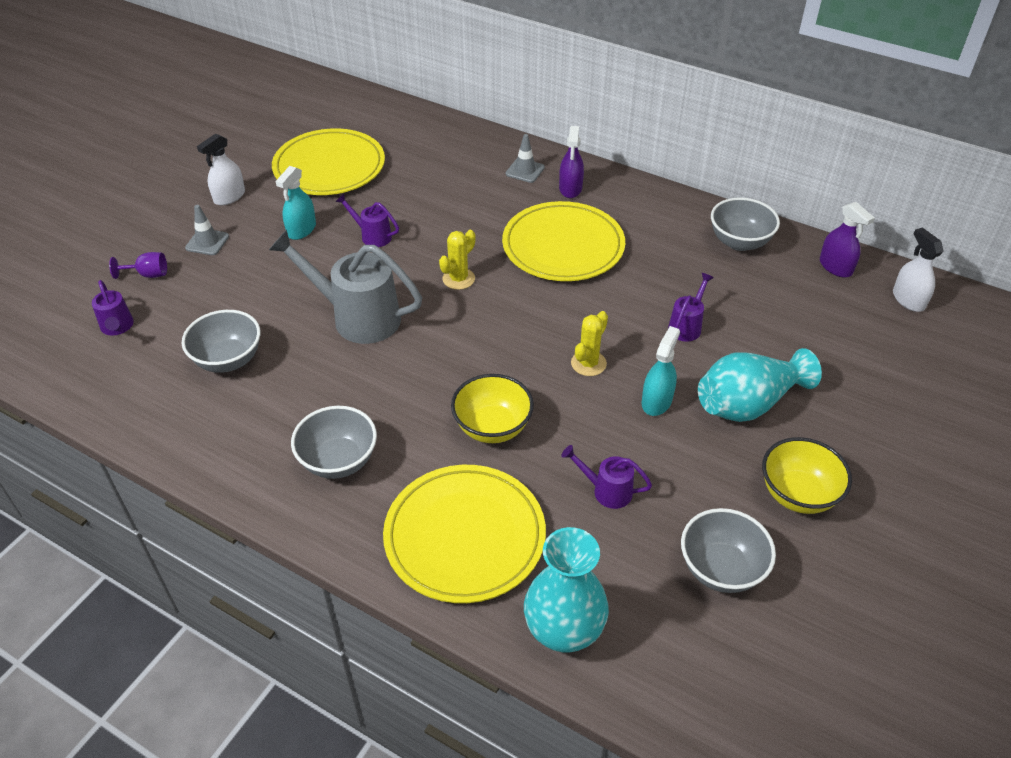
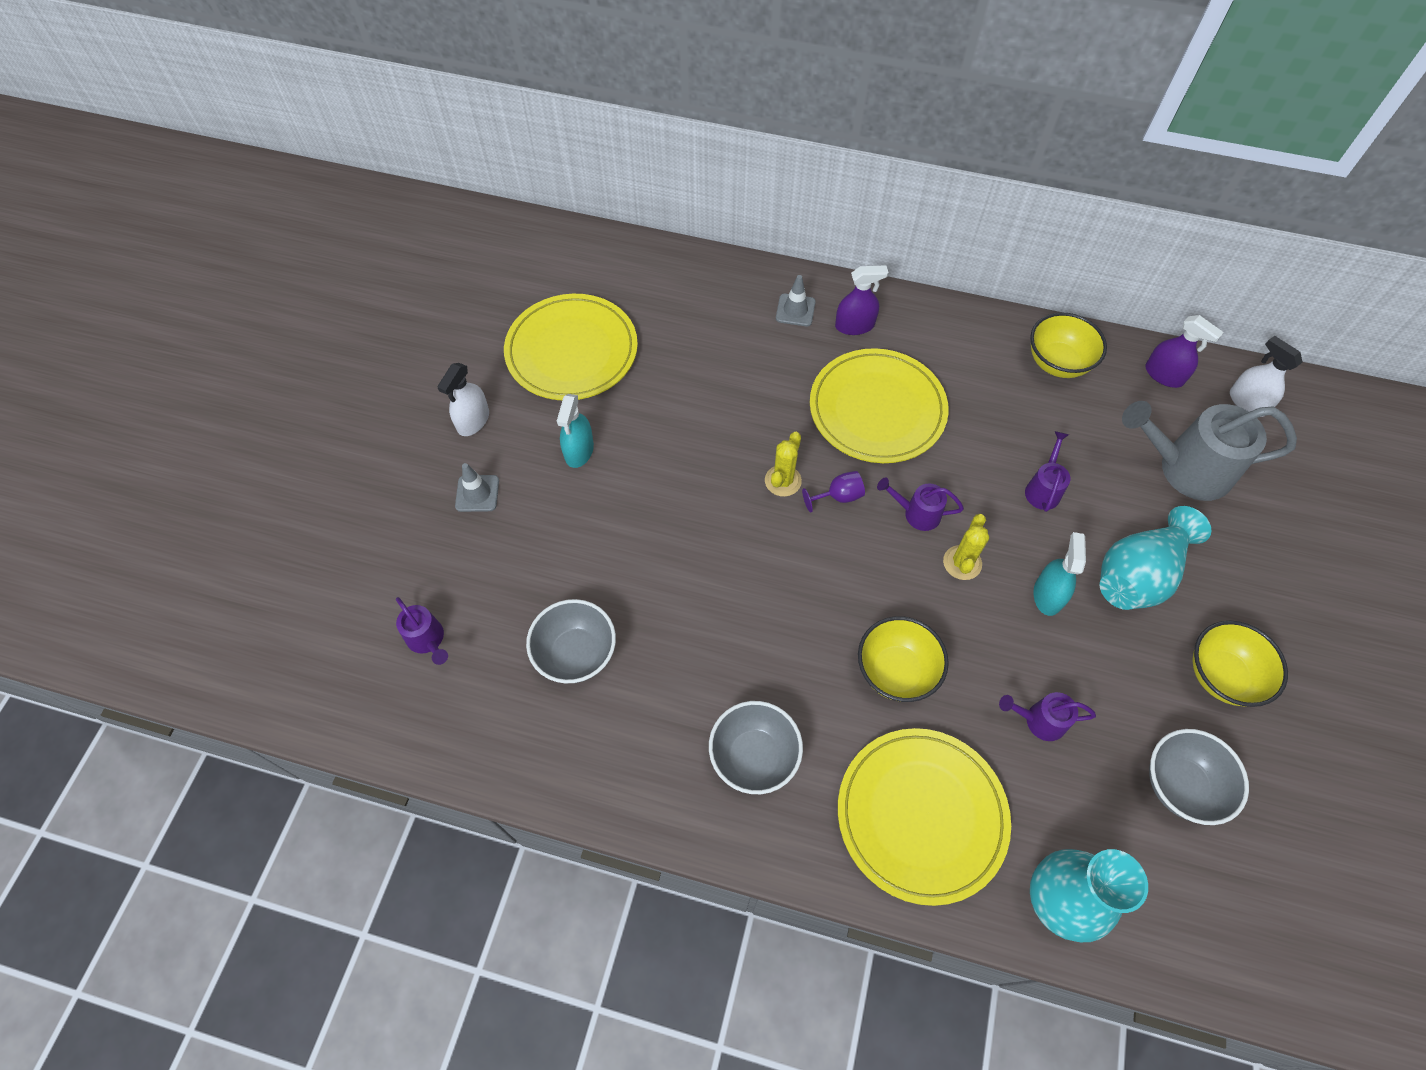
camera: 15 degrees left, 15 degrees up
(148, 274) = (429, 556): purple goblet -> purple goblet (838, 496)
(357, 317) = (693, 560): grey watering can -> grey watering can (1184, 469)
(372, 236) = (663, 441): purple watering can -> purple watering can (916, 513)
(570, 188) = (854, 325): purple spray bottle -> purple spray bottle turned 90 degrees counterclockwise
(739, 242) = (1057, 362): grey bowl -> yellow bowl

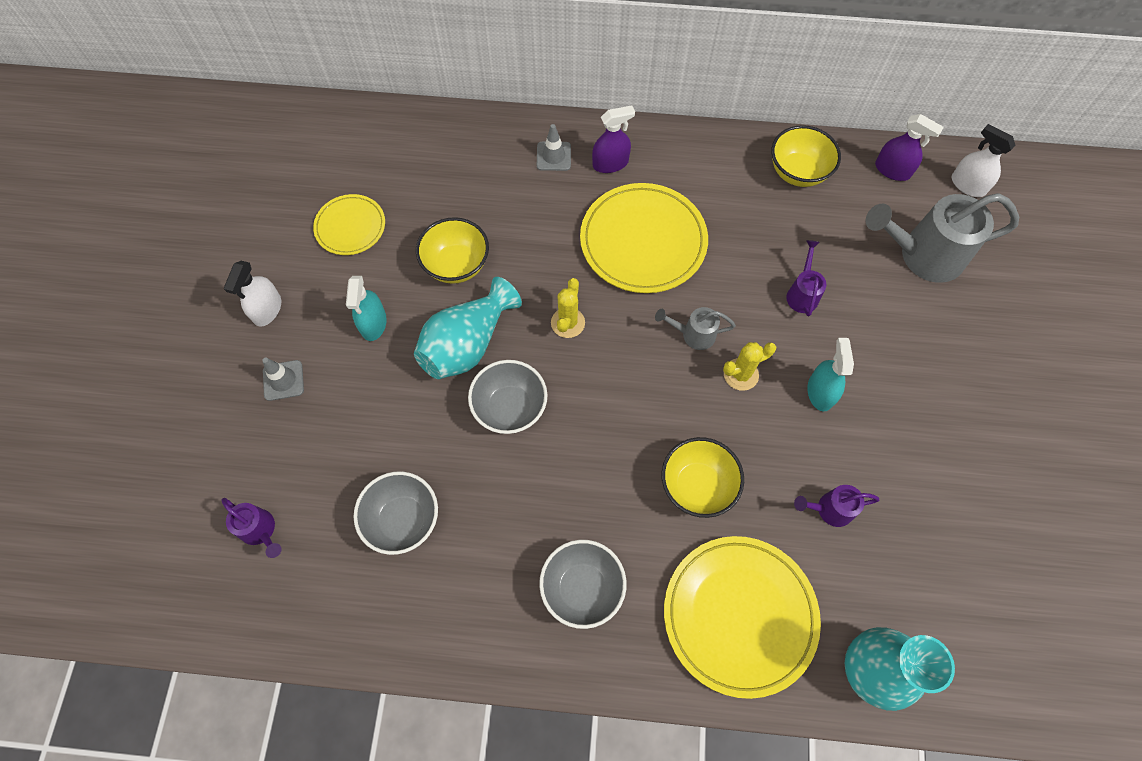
camera: 10 degrees left, 5 degrees up
(572, 351) = (350, 227): yellow plate -> yellow plate, size x0.57
(838, 496) = (621, 330): purple goblet -> none
(916, 513) = (693, 334): purple watering can -> grey watering can
(962, 563) = (741, 374): yellow cactus -> yellow cactus turned 60 degrees clockwise
(1137, 575) = (895, 360): turquoise vase -> turquoise vase (467, 344)
(1180, 785) = (958, 546): grey bowl -> grey bowl (510, 408)
(1221, 675) = (979, 441): yellow bowl -> yellow bowl (456, 265)

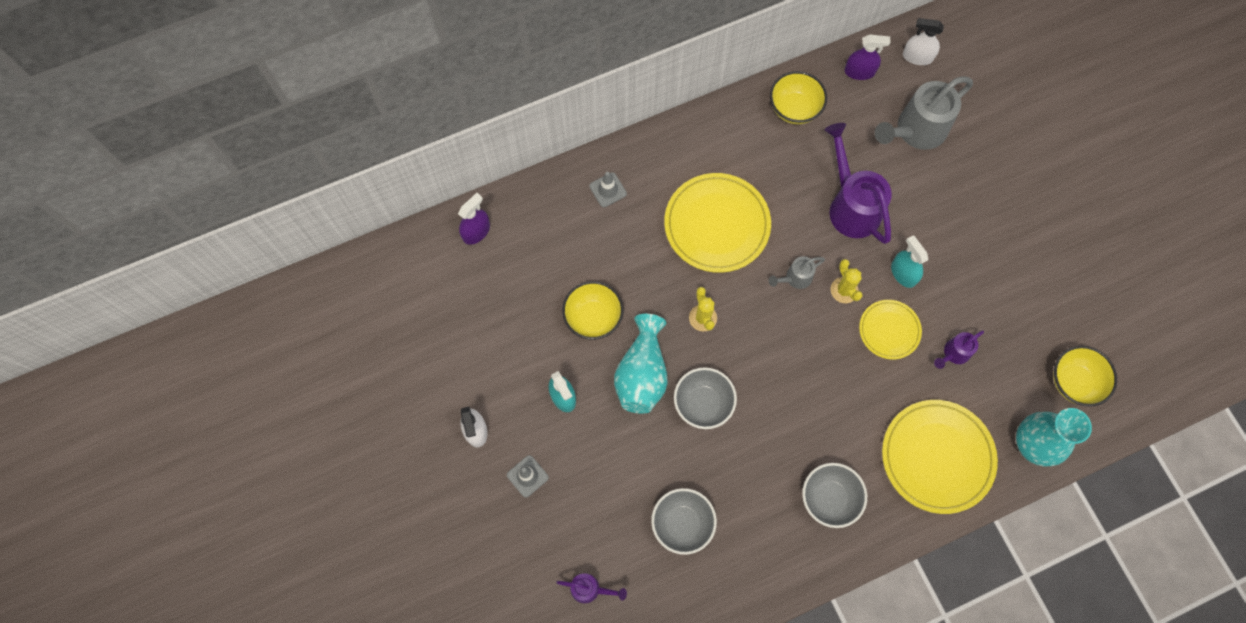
camera: 30 degrees left, 5 degrees up
(350, 227) = (492, 331): yellow plate -> yellow plate (889, 330)
(610, 163) = (654, 173): purple spray bottle -> purple spray bottle (476, 232)
(697, 486) = (861, 386): yellow bowl -> yellow bowl (1074, 382)
(741, 374) = (844, 290): yellow cactus -> yellow cactus turned 60 degrees counterclockwise
(802, 293) = (851, 205): purple watering can -> purple watering can, size x2.02

